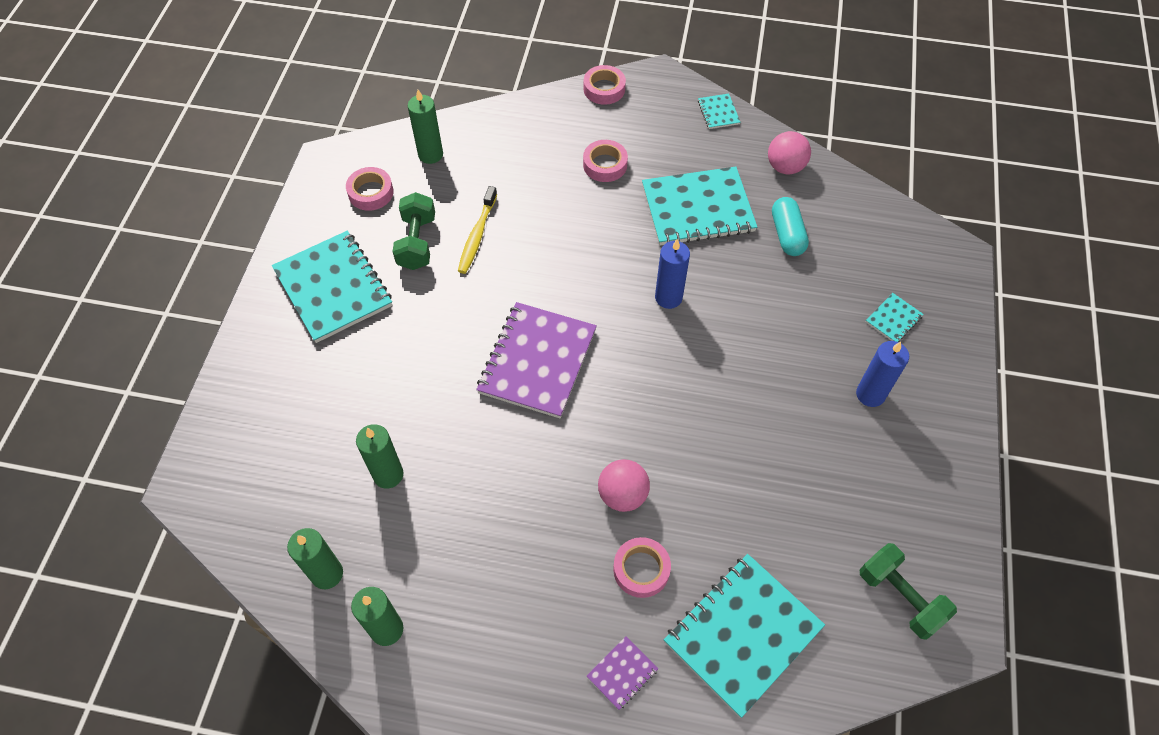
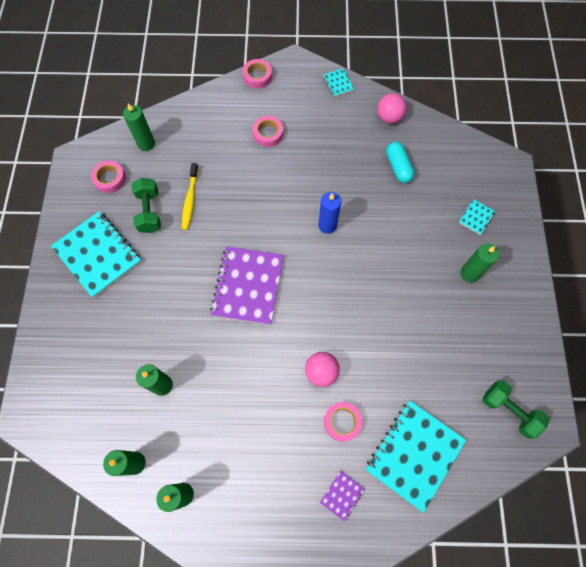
camera: 10 degrees left, 10 degrees up
(698, 209) = (336, 157): turquoise notebook -> none
(870, 394) = (469, 273): blue candle -> green candle

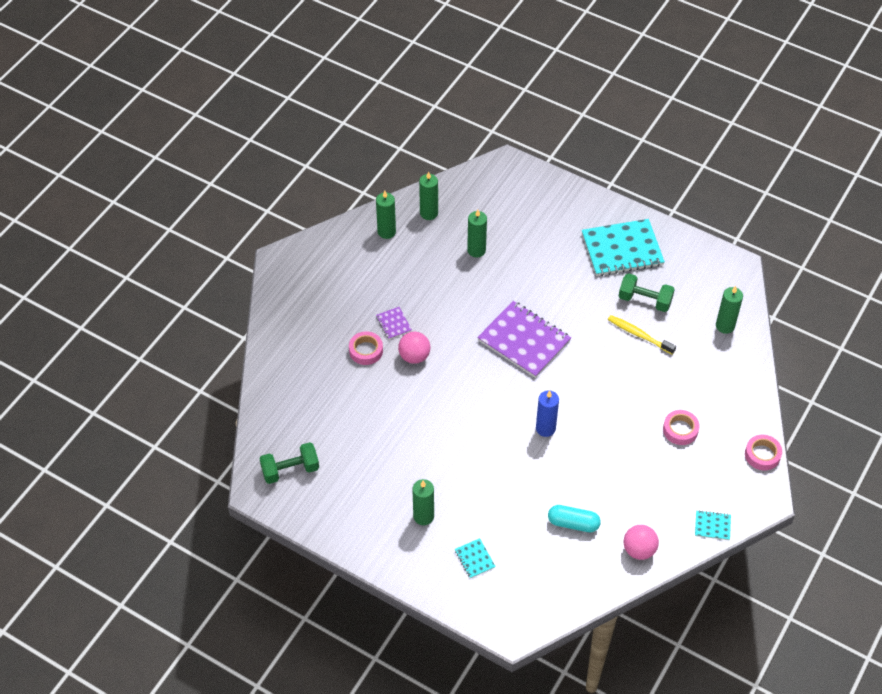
camera: 120 degrees right, 15 degrees down
(110, 179) = (699, 284): pink tape -> none
(342, 495) = (315, 324): purple notebook -> purple notebook (393, 324)
(414, 454) = (308, 385): turquoise notebook -> none

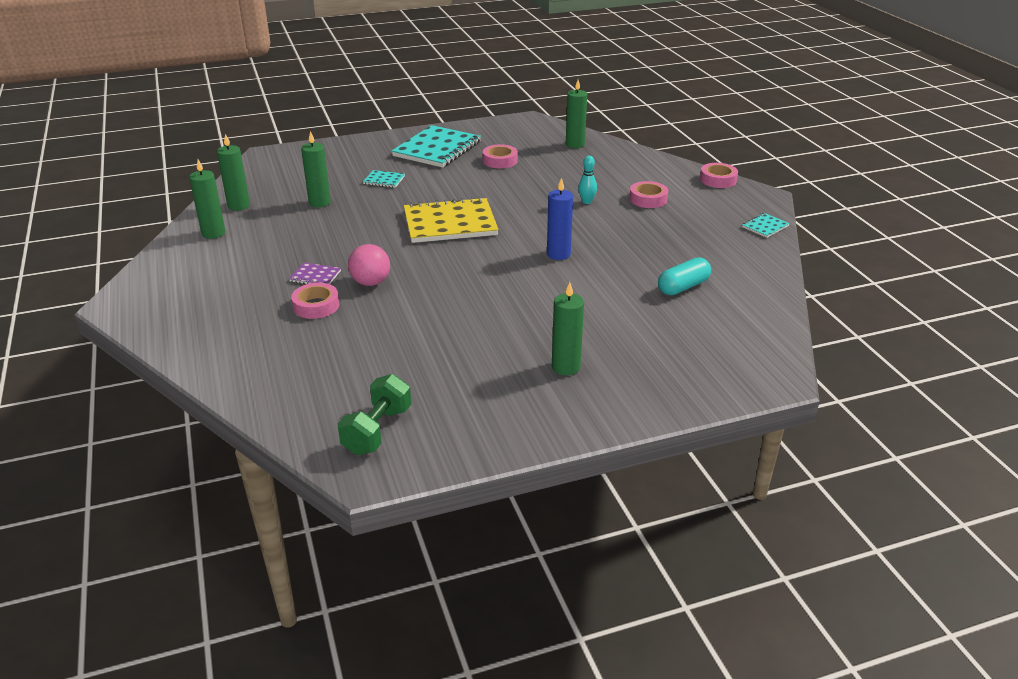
camera: 50 degrees left, 20 degrees down
(474, 559) = (659, 360): turquoise notebook -> turquoise notebook (384, 180)
(524, 340) = (450, 223): purple notebook -> yellow notebook
(636, 395) = (586, 202): none -> turquoise bowling pin
(639, 335) = (529, 176): yellow toothbrush -> none
(639, 550) = (752, 268): pink ball -> none
(645, 300) = (500, 161): green dumbbell -> pink tape

